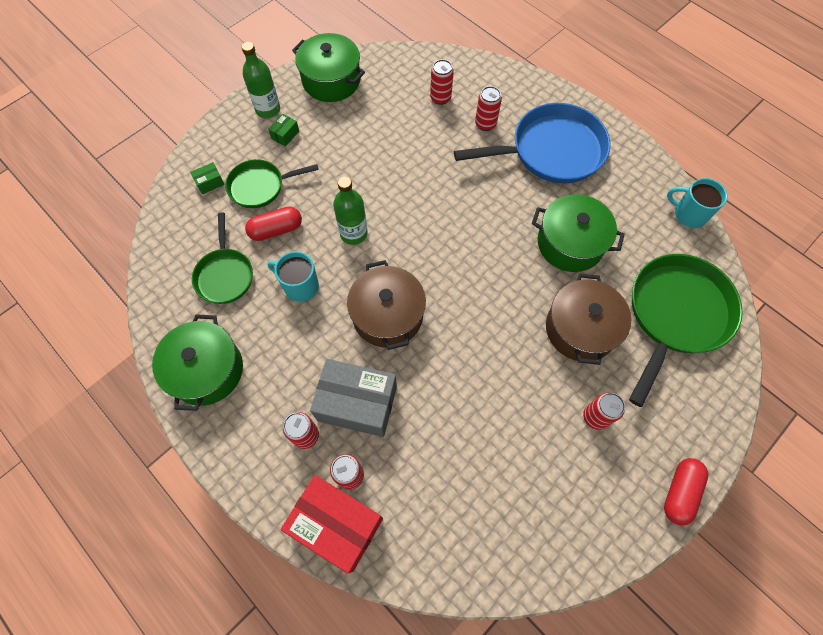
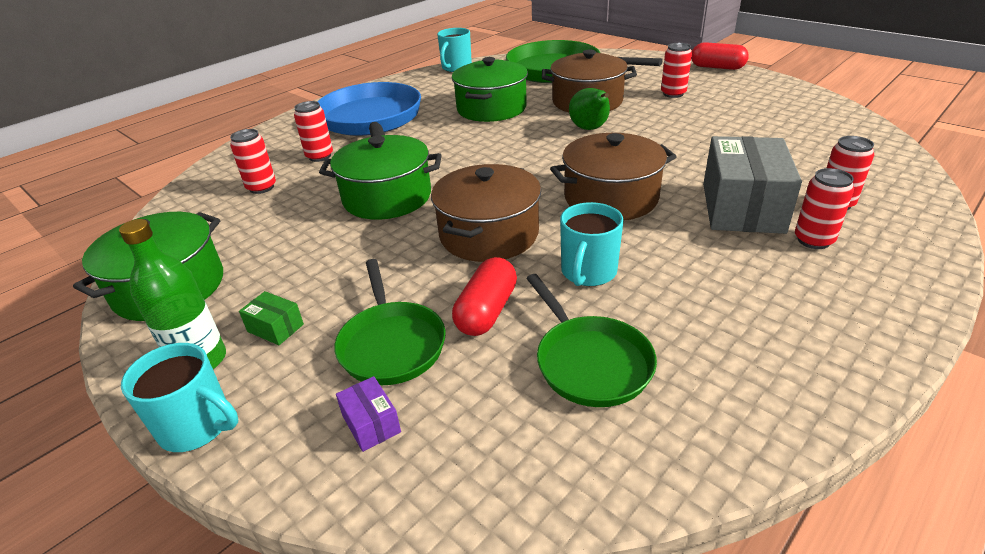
camera: 90 degrees left, 30 degrees down
(207, 370) = (783, 353): green pot -> green pot (387, 197)
(210, 182) = (371, 424): green box -> purple box
(225, 275) = (589, 362): green pan -> green pan turned 75 degrees clockwise
(226, 119) = (197, 426): none -> turquoise mug
(276, 230) = (486, 311): red capsule -> red capsule turned 45 degrees clockwise
(337, 524) = (900, 206): red box -> none
(353, 233) = (489, 234): green bottle -> brown pot
(514, 321) = (590, 129): none -> green pear

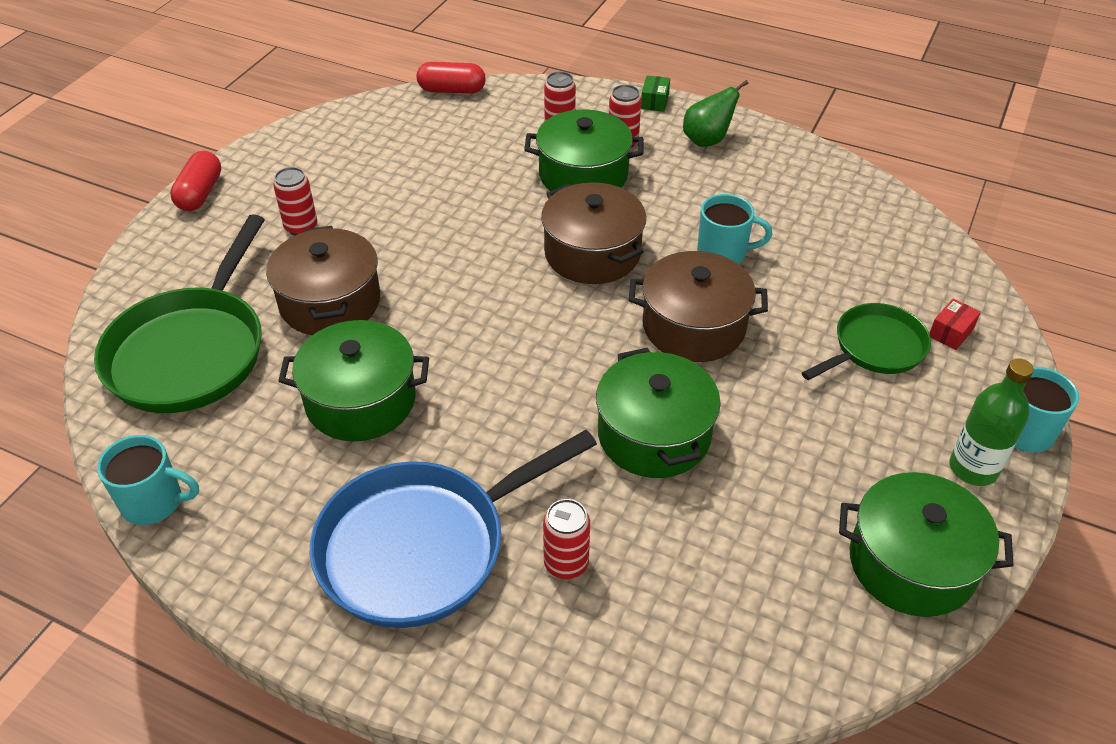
camera: 110 degrees left, 10 degrees up
(261, 187) = (678, 594): red can -> none
(275, 328) = (905, 434): green box -> green box (654, 101)
(371, 424) = (951, 332): purple box -> red box
(486, 311) = (804, 302): red capsule -> red capsule (452, 90)
(589, 362) = (826, 240): green pan -> none
(590, 129) = (424, 288): green pear -> green pear (707, 140)
(742, 208) = (583, 175): grey box -> green pot

